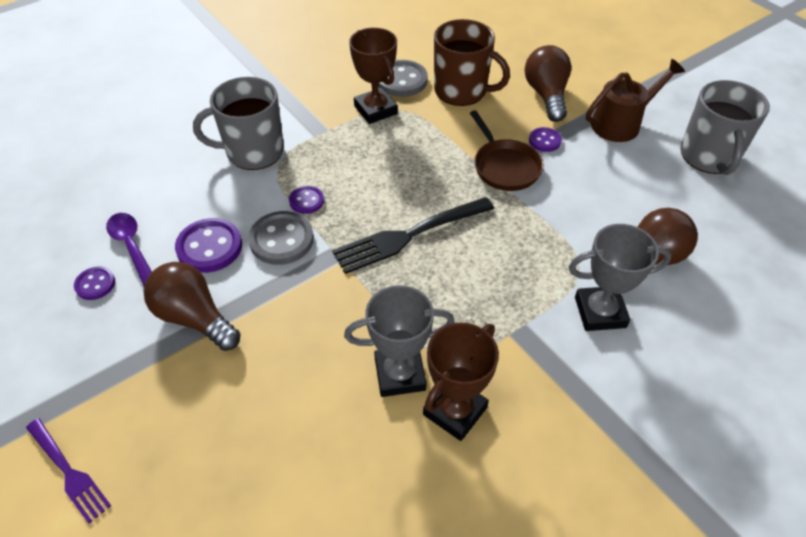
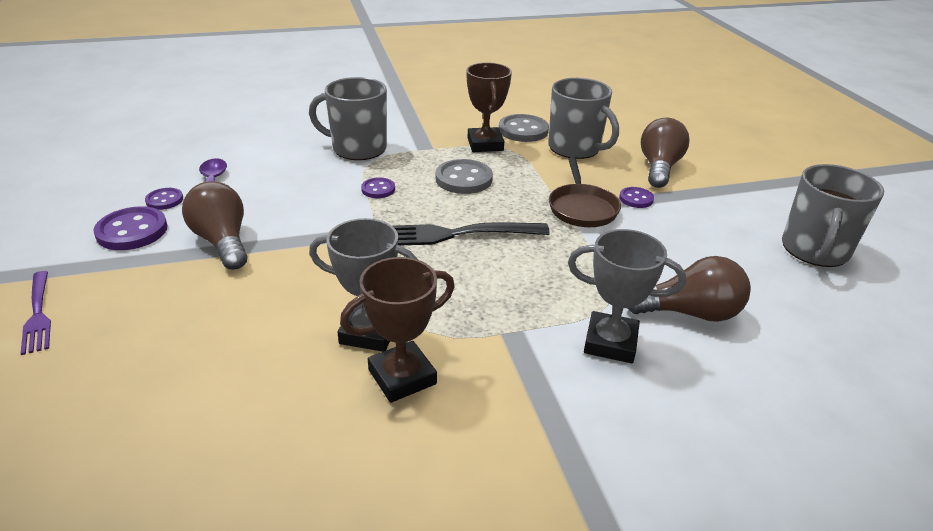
camera: 20 degrees right, 15 degrees down
(209, 247) = (273, 199): purple button -> purple button (132, 231)
(281, 240) = (336, 209): grey button -> grey button (463, 179)
(461, 91) = (575, 148): brown mug -> grey mug
(621, 123) = (727, 204): brown watering can -> none

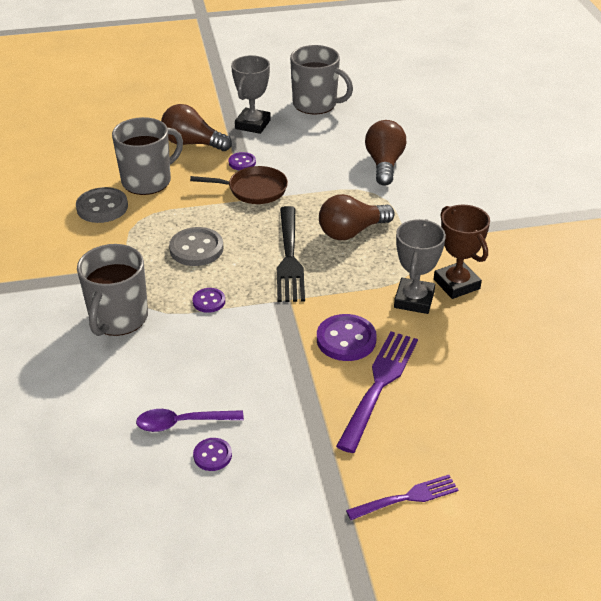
camera: 85 degrees left, 5 degrees up
(132, 231) = (273, 467): purple button -> purple button (346, 340)
(216, 298) = (379, 386): none -> purple fork
(222, 242) = (295, 396): brown light bulb -> brown light bulb (351, 232)
(485, 144) = (128, 232): brown trophy -> none
(610, 342) = (415, 198): grey trophy -> grey trophy (252, 124)

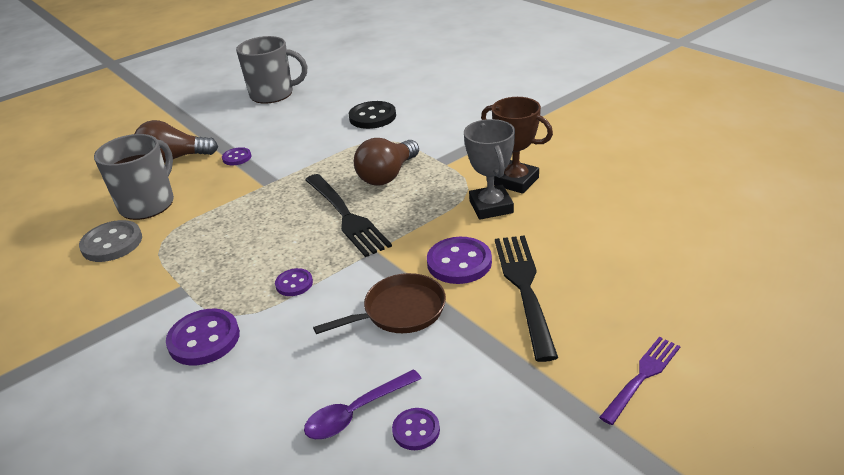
camera: 25 degrees left, 5 degrees down
(118, 318) = (204, 339): grey mug -> purple button
(196, 249) = (245, 243): grey button -> none
(252, 124) = (224, 126): grey trophy -> none
(254, 190) = (266, 175): brown pan -> brown pan (400, 311)
(379, 386) = (525, 289): purple fork -> black fork
(384, 164) = (372, 117): brown light bulb -> black button

